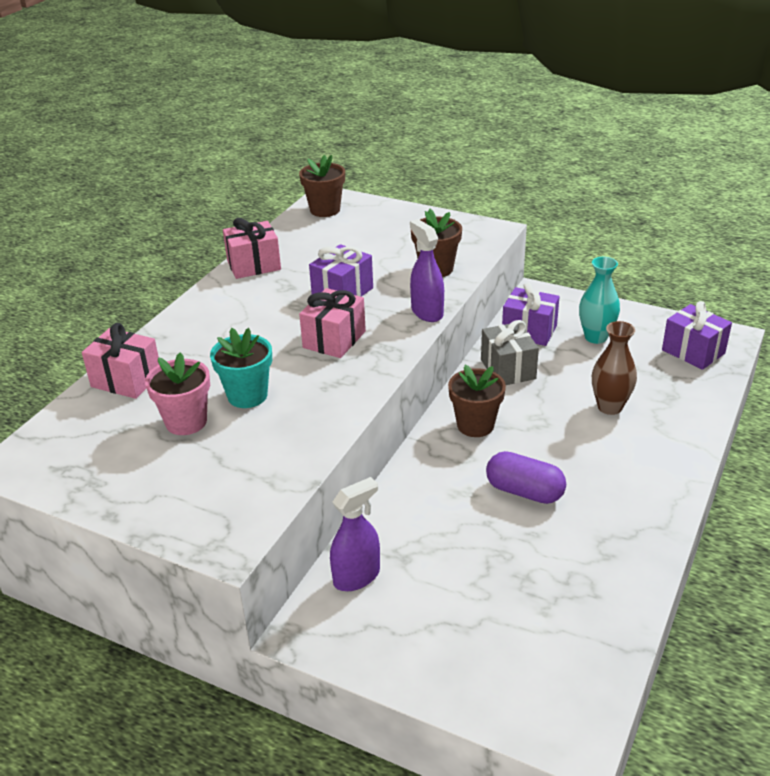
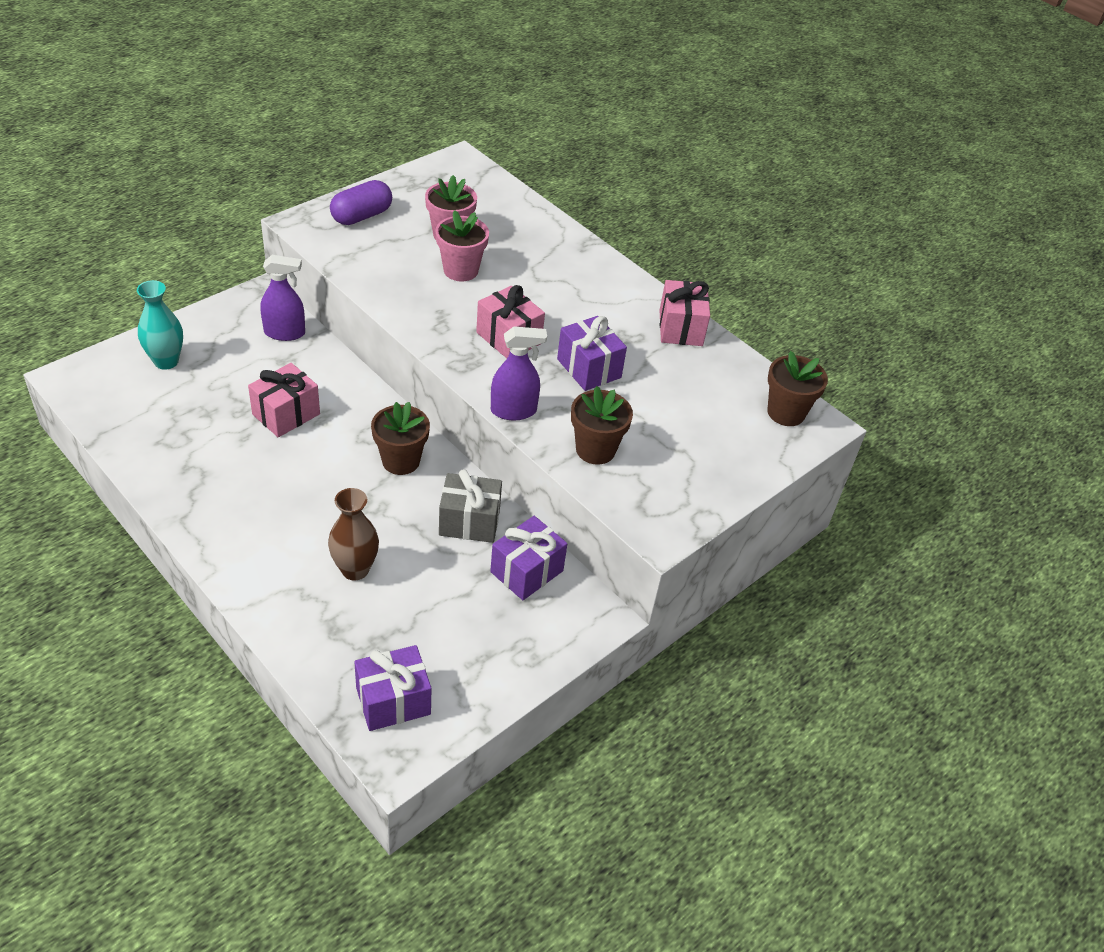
camera: 105 degrees right, 10 degrees up
(126, 380) = (529, 220): pink gift -> pink gift (286, 414)
(247, 395) = (460, 270): turquoise flower pot -> pink flower pot
(357, 577) = (285, 333): purple spray bottle -> purple spray bottle turned 75 degrees counterclockwise
(524, 491) = (293, 454): purple capsule -> purple capsule (361, 216)
(595, 337) = (479, 624): turquoise vase -> turquoise vase (166, 361)

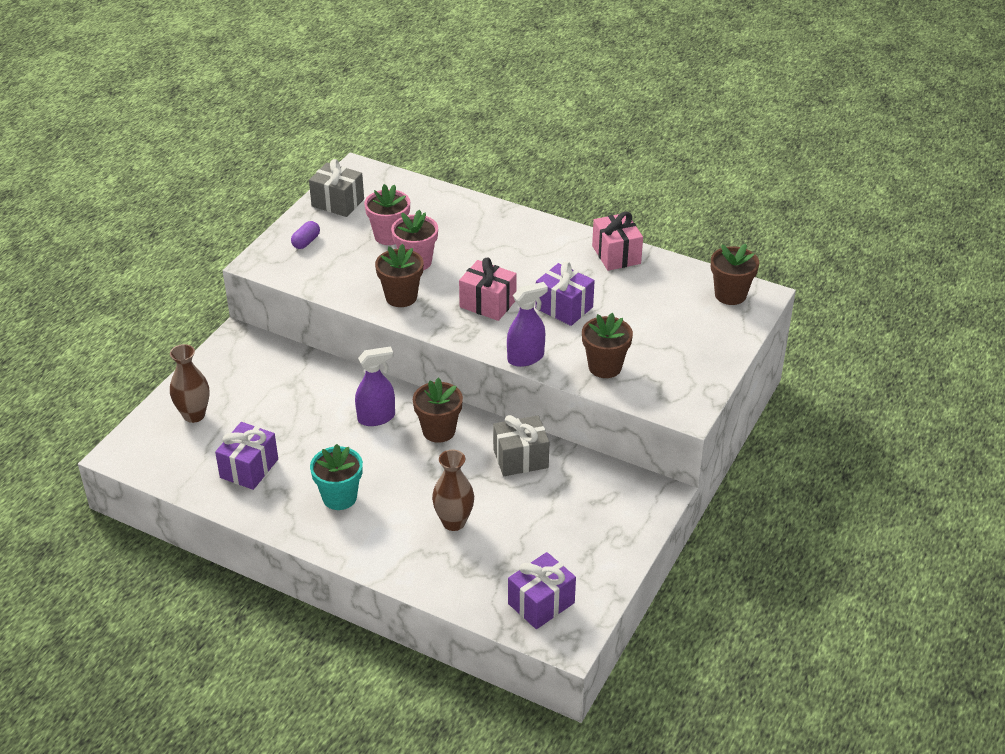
camera: 15 degrees left, 5 degrees down
(166, 361) = (194, 415): turquoise vase -> brown vase
(253, 499) = (339, 497): none -> turquoise flower pot
(285, 333) = (279, 361): purple spray bottle -> purple spray bottle (376, 417)
(286, 414) = (323, 425): pink gift -> none
(361, 216) = (306, 242): purple capsule -> purple capsule, size x0.61
(419, 186) = (338, 202): none -> grey gift
(421, 302) = (401, 297): none -> brown flower pot
(526, 571) = (586, 480): purple gift -> purple gift (249, 468)

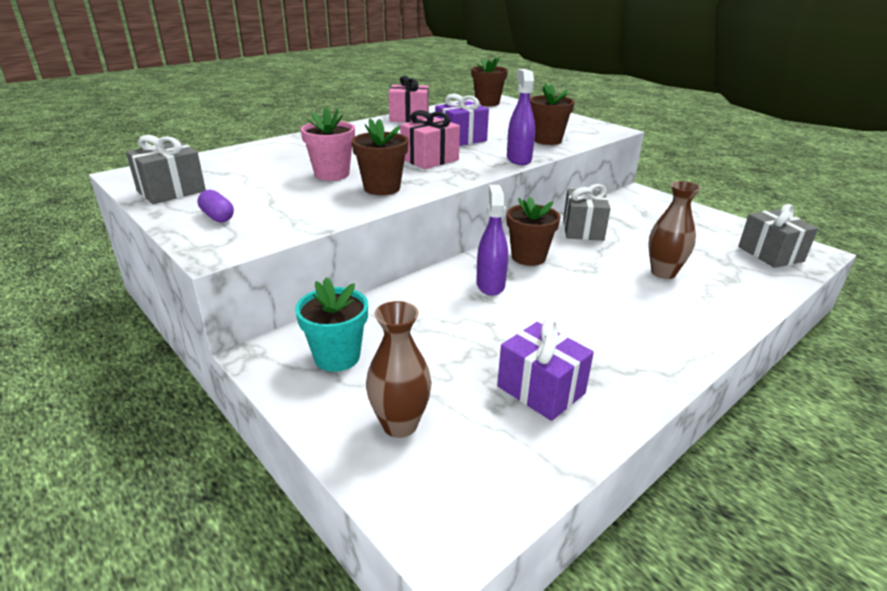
camera: 70 degrees left, 10 degrees down
(339, 497) = (614, 329): turquoise flower pot -> turquoise flower pot (337, 357)
(389, 236) = (271, 178): pink flower pot -> none
(541, 603) = (770, 254): purple gift -> grey gift

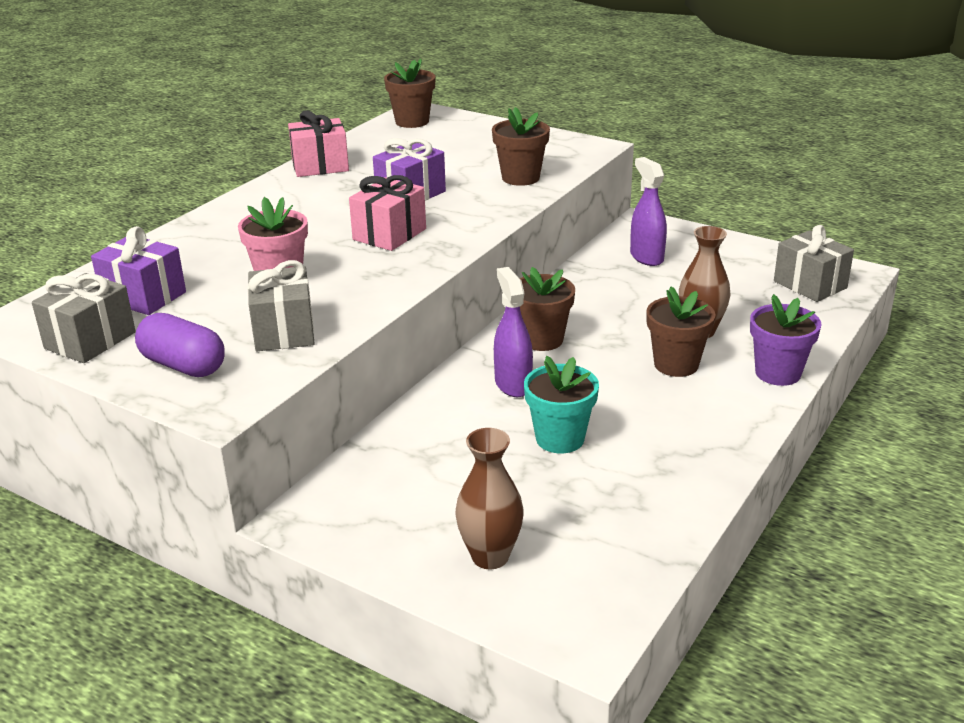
camera: 15 degrees left, 0 degrees up
(217, 217) = (183, 365): purple capsule -> purple capsule, size x1.65
(337, 357) = (383, 503): turquoise flower pot -> turquoise flower pot (560, 439)
(382, 188) = (356, 288): brown flower pot -> brown flower pot (676, 364)
(518, 159) = (499, 215): purple spray bottle -> purple spray bottle (646, 257)
(541, 390) = (616, 491): purple gift -> purple gift (144, 296)
(583, 230) = (591, 290): grey gift -> grey gift (284, 331)
(725, 317) = (778, 373): none -> purple flower pot

